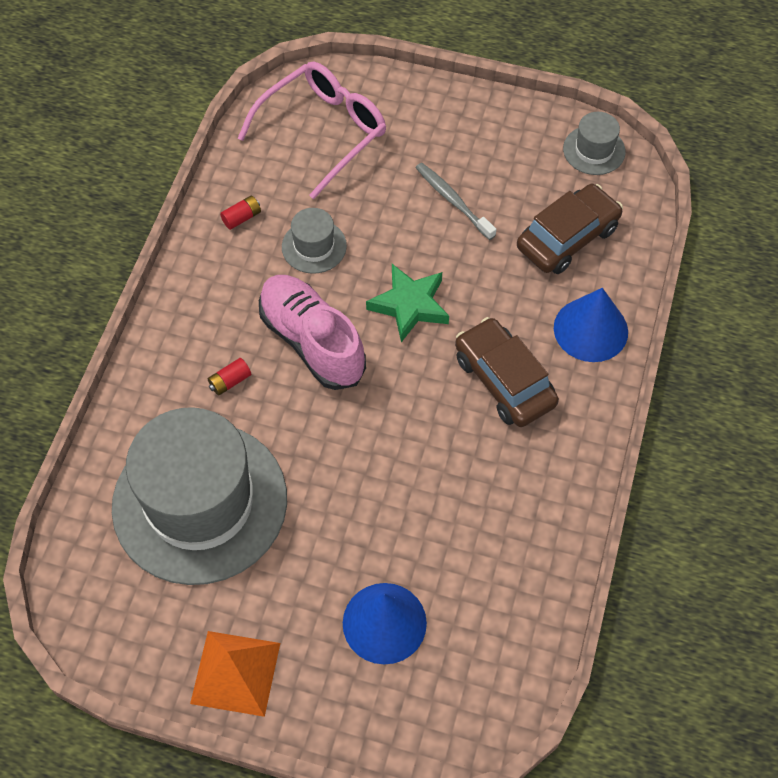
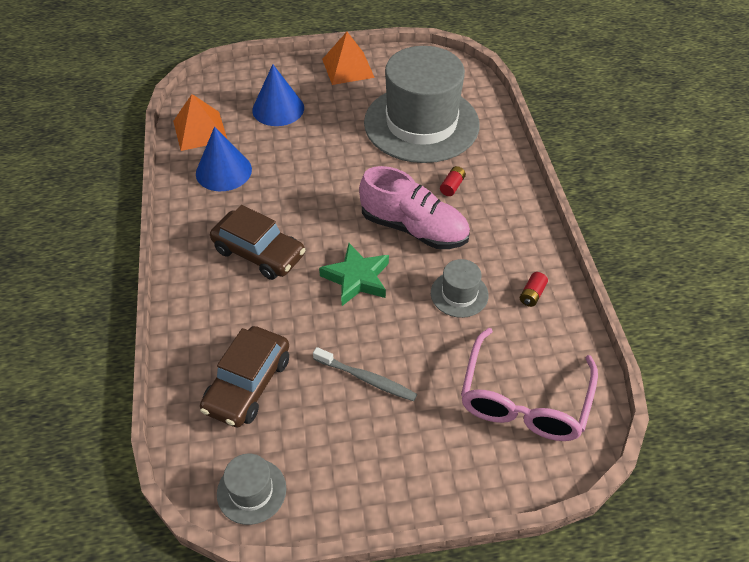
camera: 155 degrees right, 10 degrees down
(514, 624) = (200, 130): none -> orange pyramid
(590, 329) = (202, 313): blue cone -> blue cone (223, 171)

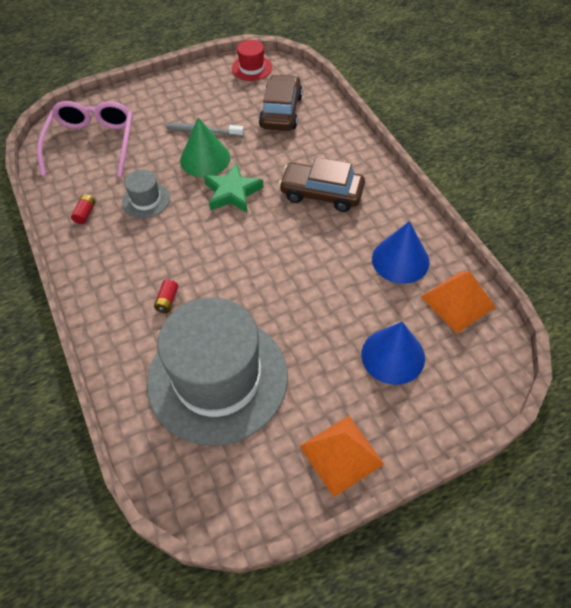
camera: 165 degrees right, 5 degrees up
(251, 491) = (251, 68): grey hat -> red hat
(375, 333) = (205, 159): none -> green cone
(414, 228) = (195, 246): pink shoe -> none

